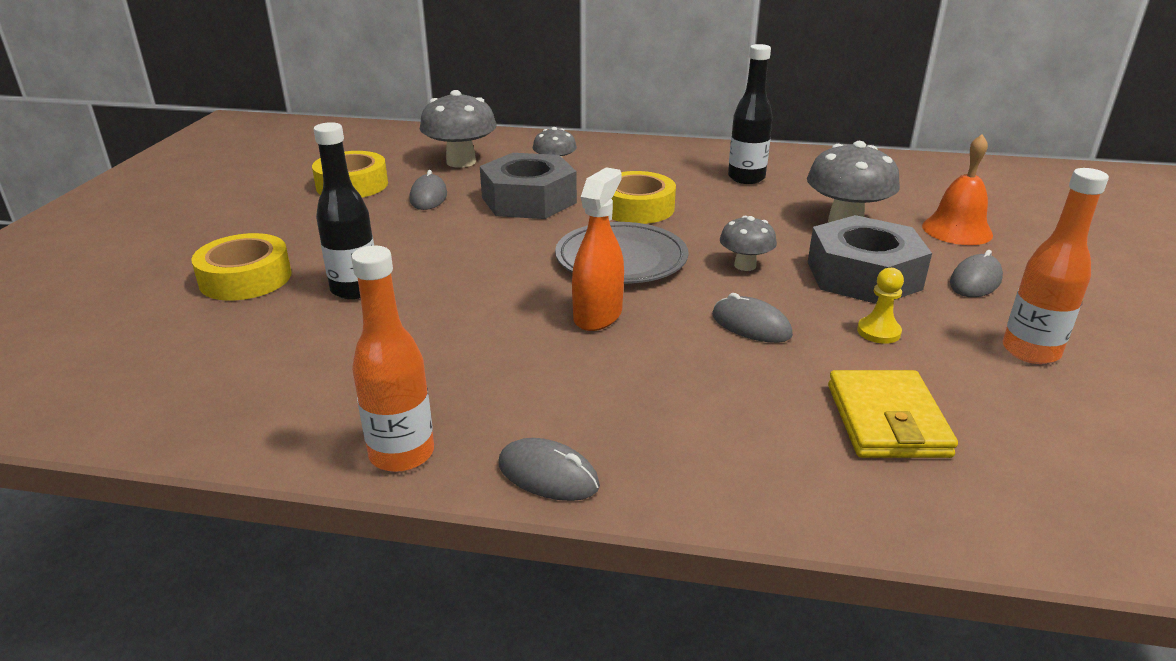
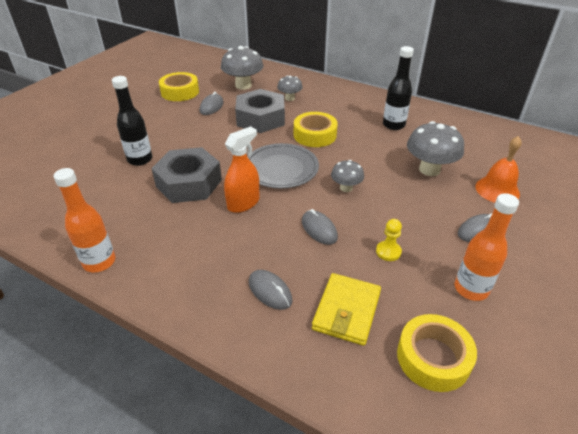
camera: 20 degrees right, 10 degrees up
(245, 278) = (97, 142): yellow tape -> yellow tape (433, 358)
(548, 475) = (154, 293): grey mouse -> grey mouse (270, 291)
(863, 275) = (410, 210): grey nut -> grey nut (189, 183)

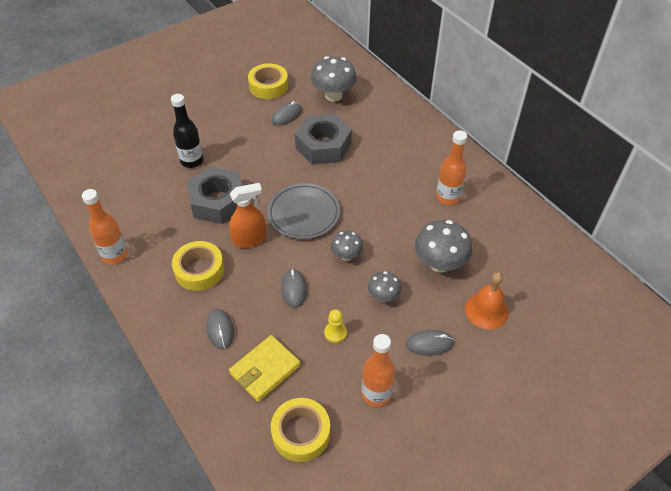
camera: 25 degrees right, 10 degrees up
(289, 98) = (368, 127): grey mushroom -> grey mushroom (383, 296)
(315, 135) = (361, 184): yellow tape -> yellow tape (199, 270)
(393, 125) = (447, 197): black bottle -> orange bottle

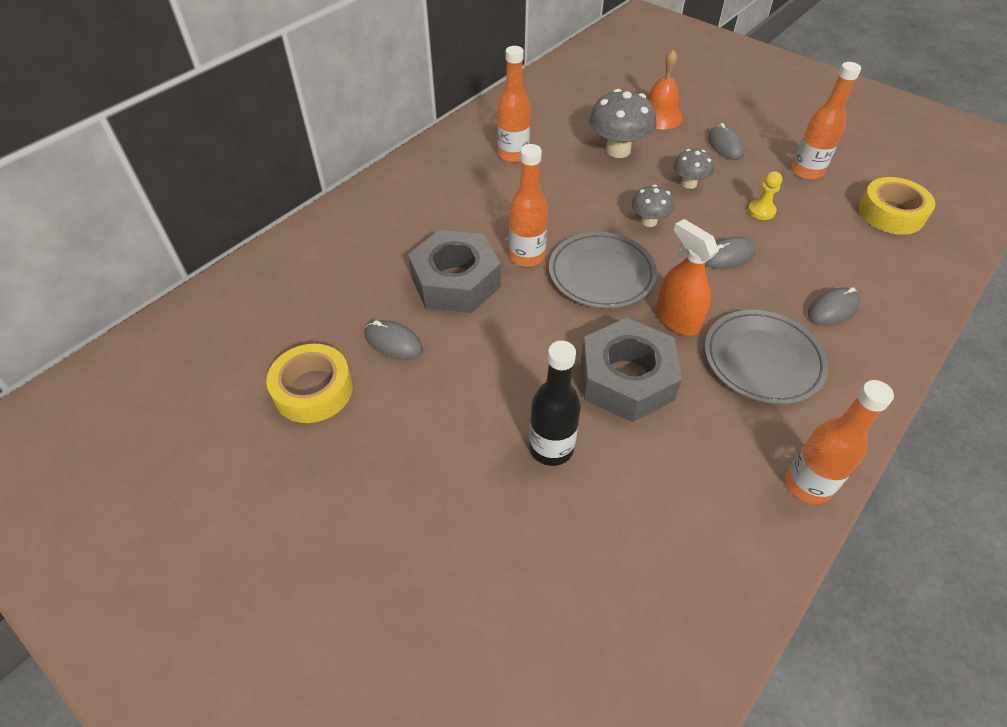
camera: 105 degrees left, 0 degrees up
(199, 270) = (762, 360): yellow tape -> grey plate
(265, 370) = (849, 255): yellow wallet -> none
(333, 95) = (328, 293): grey mushroom -> none
(333, 181) = (527, 256): none -> orange bottle

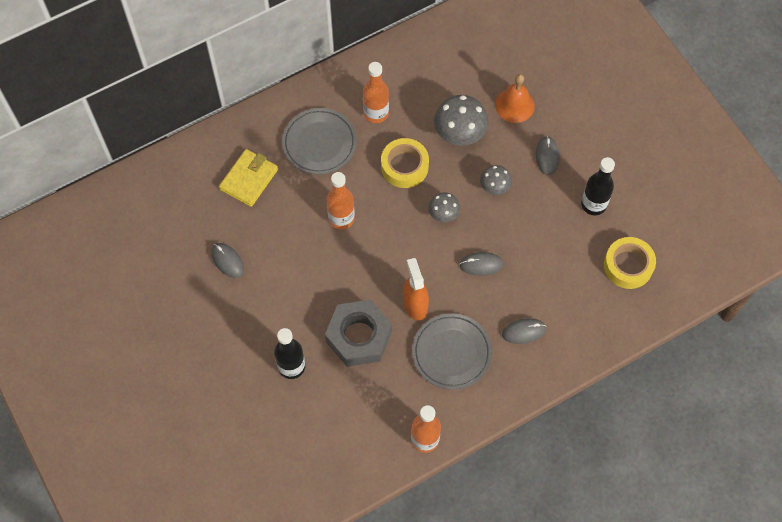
camera: 20 degrees right, 15 degrees up
(313, 390) = (169, 280): yellow tape -> yellow tape (404, 166)
(386, 248) = (249, 179): none -> yellow wallet
(456, 282) = (284, 224): grey nut -> none
(601, 274) = (385, 250): grey plate -> grey plate (319, 143)
(761, 211) = (532, 231): yellow pawn -> none
(806, 172) = (593, 204): orange bottle -> black bottle

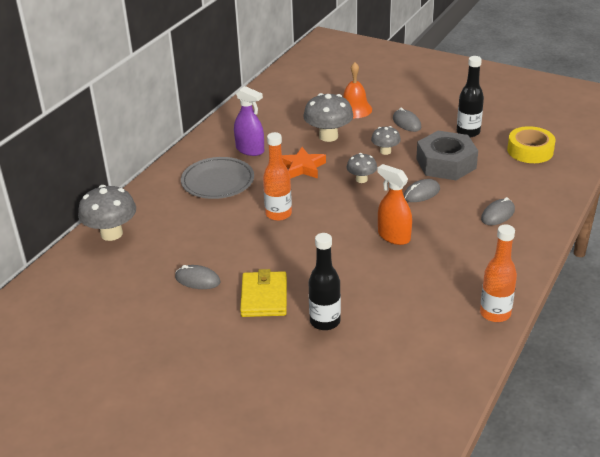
camera: 30 degrees left, 30 degrees down
(194, 162) = (111, 234): none -> grey mushroom
(249, 179) = (173, 224): yellow wallet -> yellow wallet (264, 297)
(359, 337) = (366, 275): grey nut -> grey nut (446, 163)
(376, 113) = (250, 150): orange bottle -> purple spray bottle
(404, 166) = (302, 167): yellow tape -> orange star
(451, 353) = (455, 251): grey plate -> none

